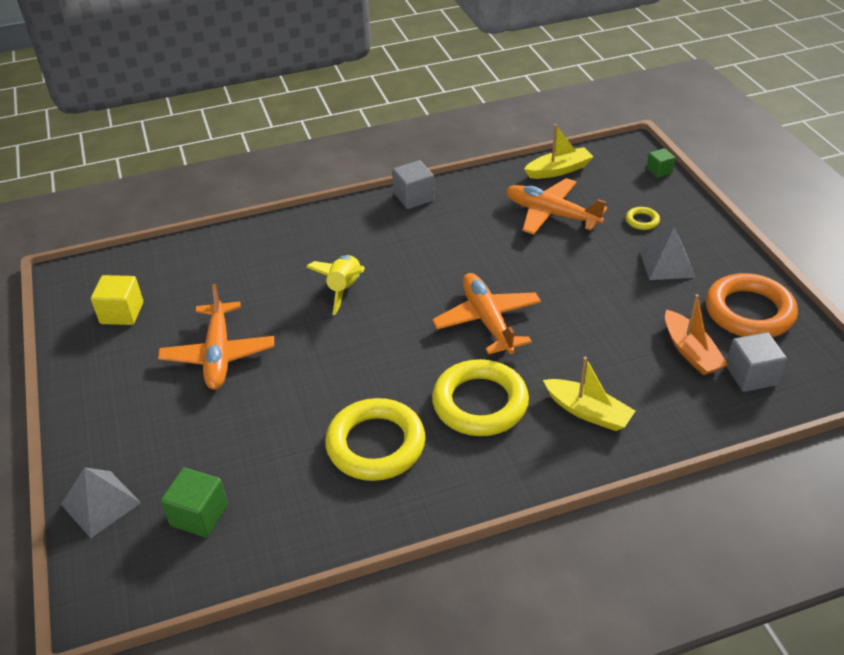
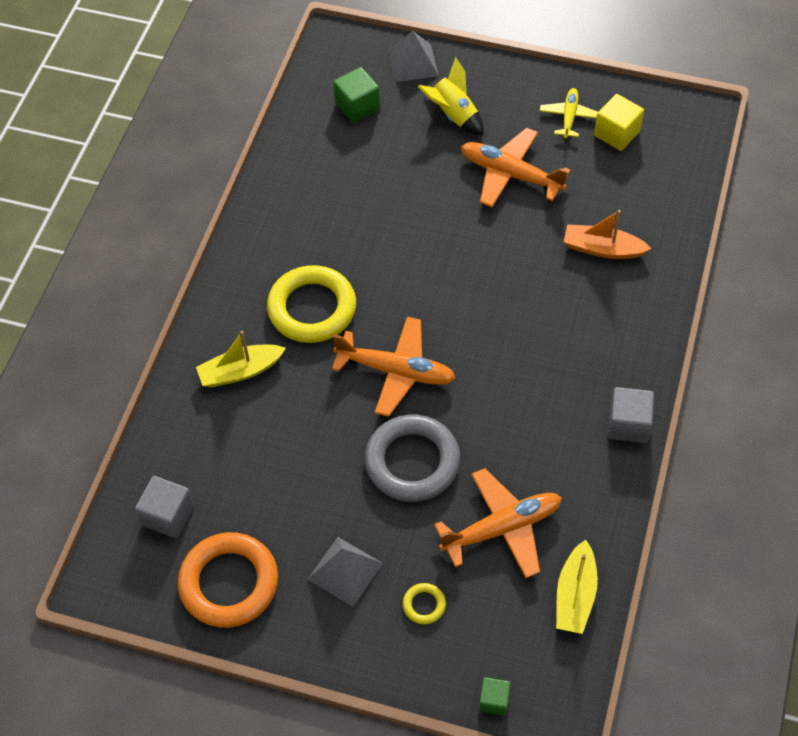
camera: 125 degrees right, 15 degrees up
(117, 350) = (569, 117): none -> yellow plane
(344, 289) = (524, 292): yellow rocket -> yellow rocket (453, 115)
(376, 444) = (331, 224): yellow ring -> none
(552, 274) = (412, 462): none -> grey ring
(690, 351) = (230, 493): orange boat -> orange boat (602, 249)

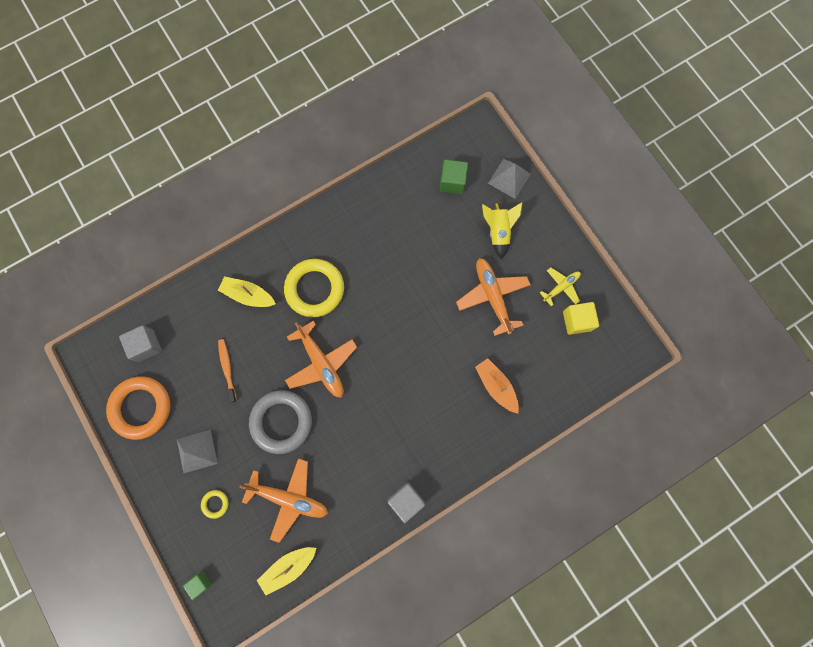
camera: 40 degrees right, 20 degrees up
(293, 461) = (227, 368): none -> orange toothbrush

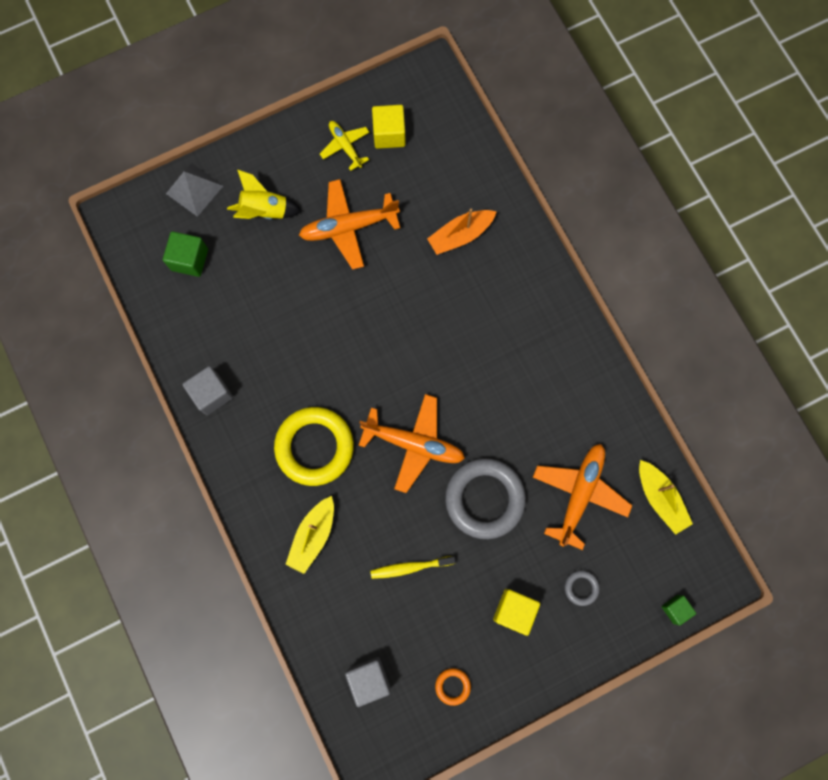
camera: 85 degrees left, 0 degrees up
(141, 408) = (452, 686): orange ring -> orange ring, size x0.43
(197, 451) = (514, 610): grey pyramid -> yellow cube
(215, 503) = (581, 587): yellow ring -> grey ring
(227, 368) = (410, 567): orange toothbrush -> yellow toothbrush
(321, 363) = (414, 444): orange plane -> orange plane turned 45 degrees clockwise
(406, 500) = (589, 353): grey cube -> grey cube (211, 394)

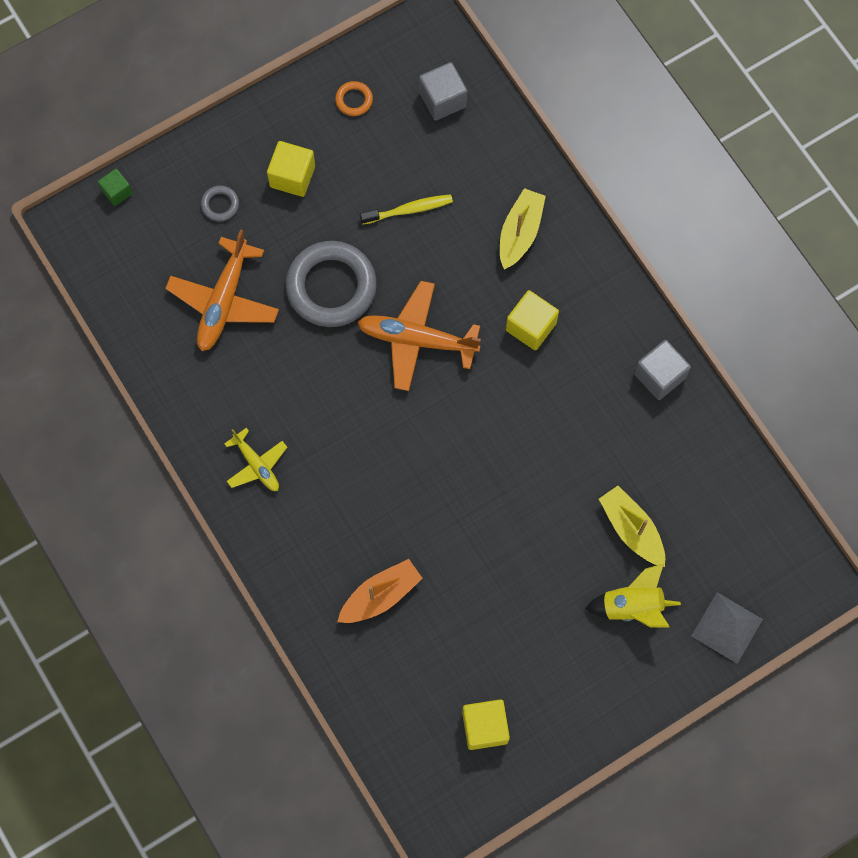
camera: 175 degrees right, 5 degrees down
(189, 259) = (715, 535): green cube -> none
(314, 447) = (531, 327): yellow ring -> yellow cube
(345, 146) = (540, 704): yellow plane -> yellow plane (257, 465)
(348, 227) = (523, 594): orange plane -> none
(660, 498) = (132, 304): yellow boat -> yellow boat (631, 529)

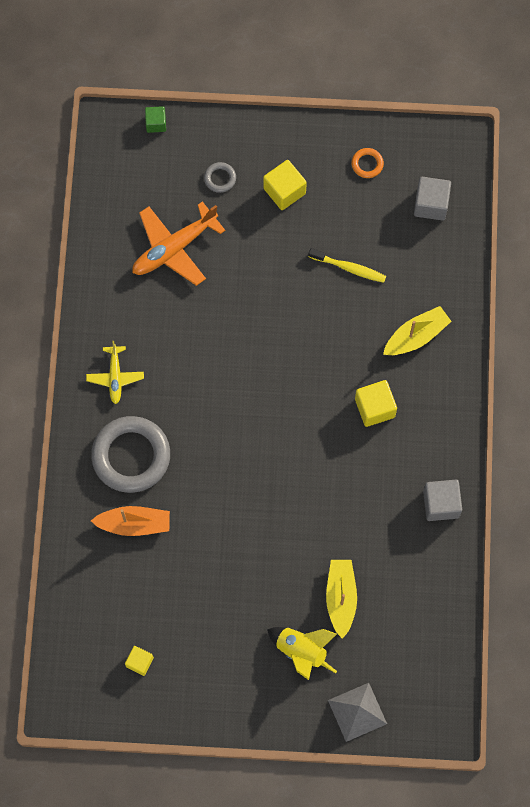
camera: 35 degrees right, 0 degrees up
(331, 287) = (255, 287): grey ring -> grey ring (131, 456)
(416, 339) = (287, 363): orange plane -> none
(485, 727) = (139, 662): yellow cube -> yellow cube, size x0.63

